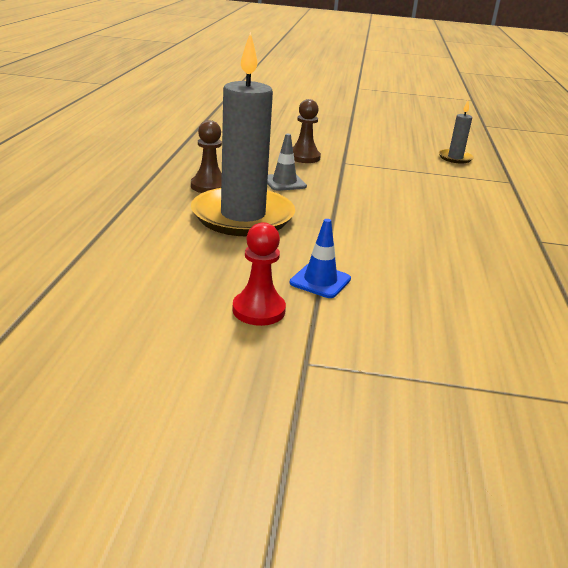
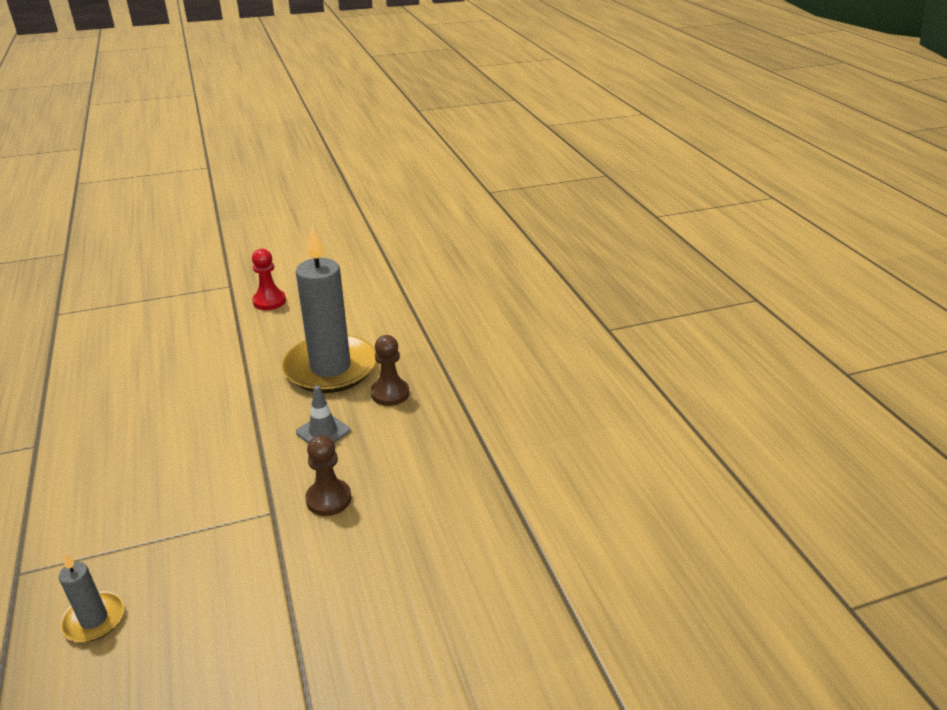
camera: 155 degrees right, 5 degrees up
(320, 281) = (239, 331): blue traffic cone -> none

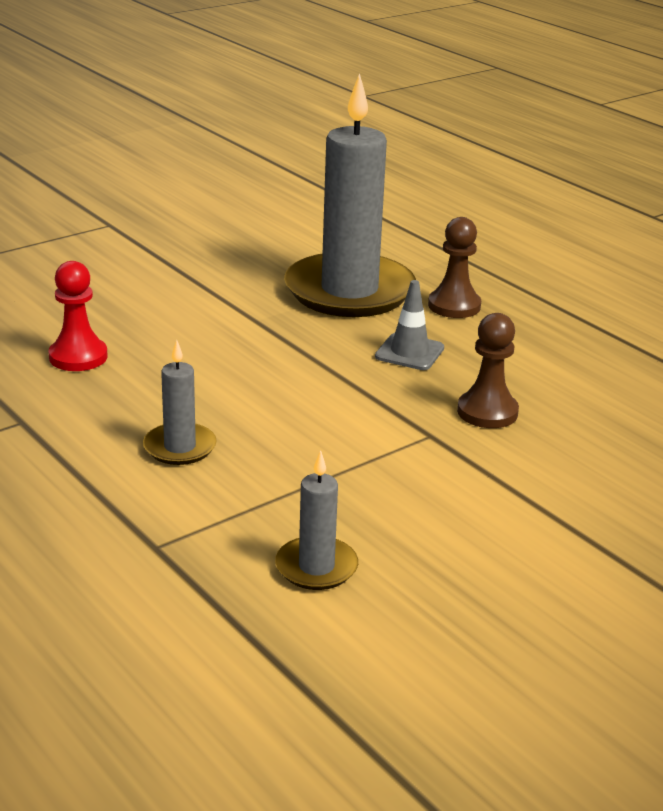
camera: 20 degrees left, 5 degrees down
(105, 488) = (180, 447): none -> grey candle
(269, 301) = (187, 234): red pawn -> red pawn (78, 357)

